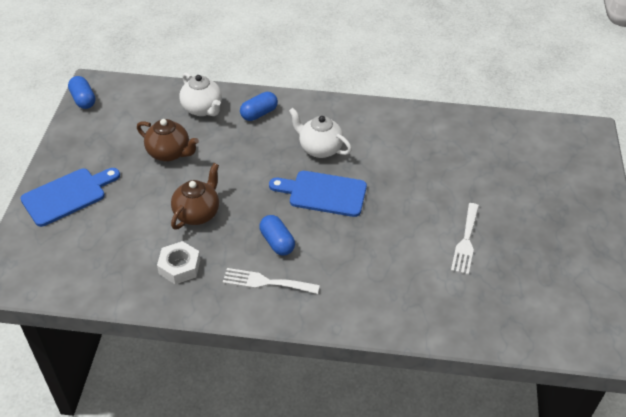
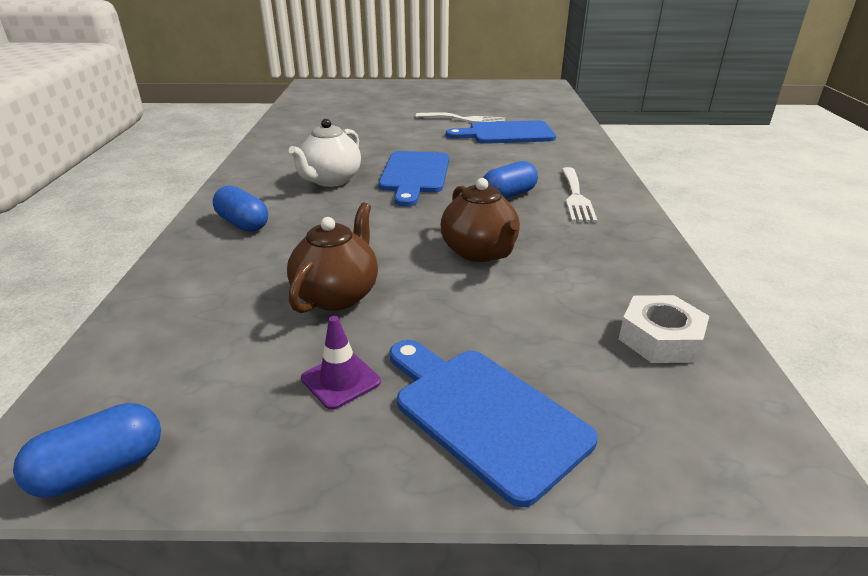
camera: 95 degrees left, 15 degrees down
(104, 154) = (341, 380): none -> purple traffic cone
(179, 266) = (591, 254): white nut -> white nut (660, 338)
(197, 213) = (479, 252): brown teapot -> brown teapot turned 135 degrees counterclockwise
(202, 109) = (213, 275): white teapot -> none
(420, 267) = (506, 133): none -> blue cutting board

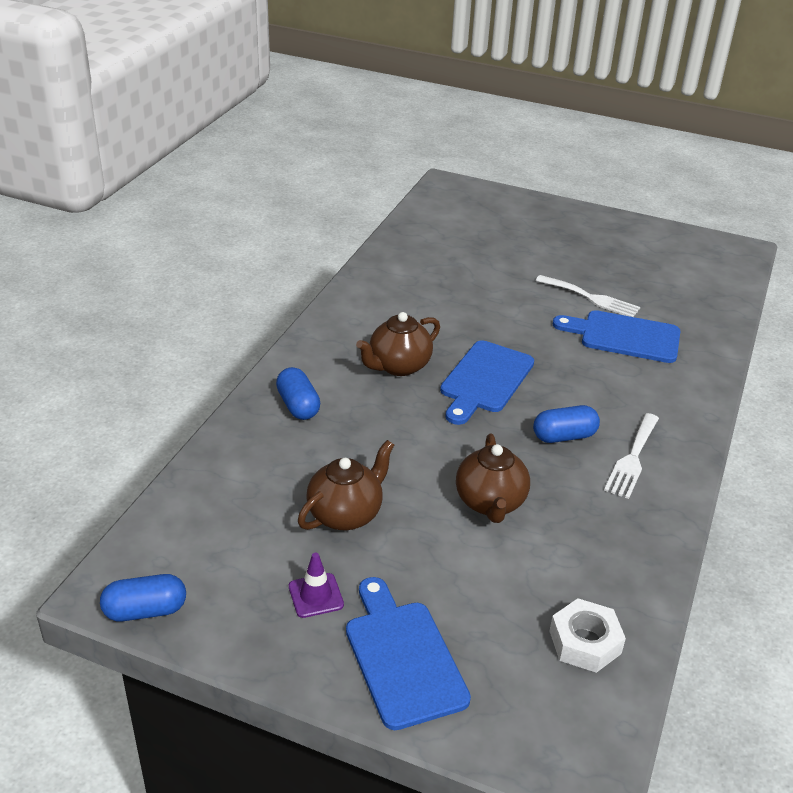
camera: 20 degrees right, 5 degrees up
(331, 180) = (398, 366): white teapot -> brown teapot

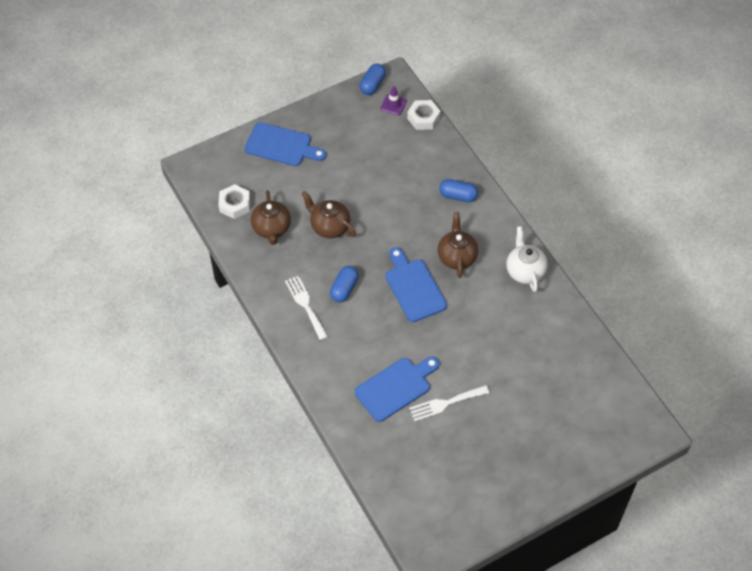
camera: 130 degrees right, 20 degrees up
(175, 507) = (423, 118): none -> white nut
(316, 595) = (334, 137): purple traffic cone -> purple traffic cone (393, 104)
(346, 514) = (369, 171): brown teapot -> brown teapot (272, 229)
(357, 310) = (525, 271): none -> white teapot

